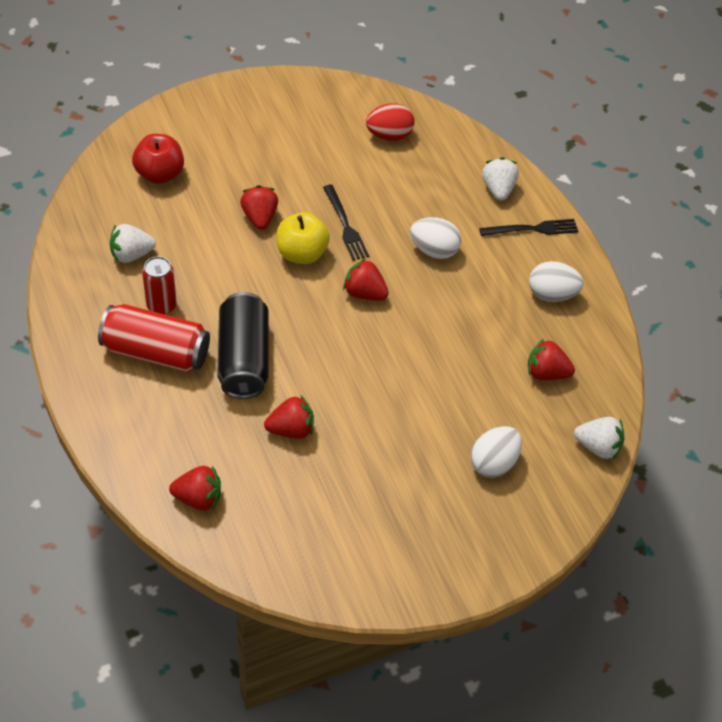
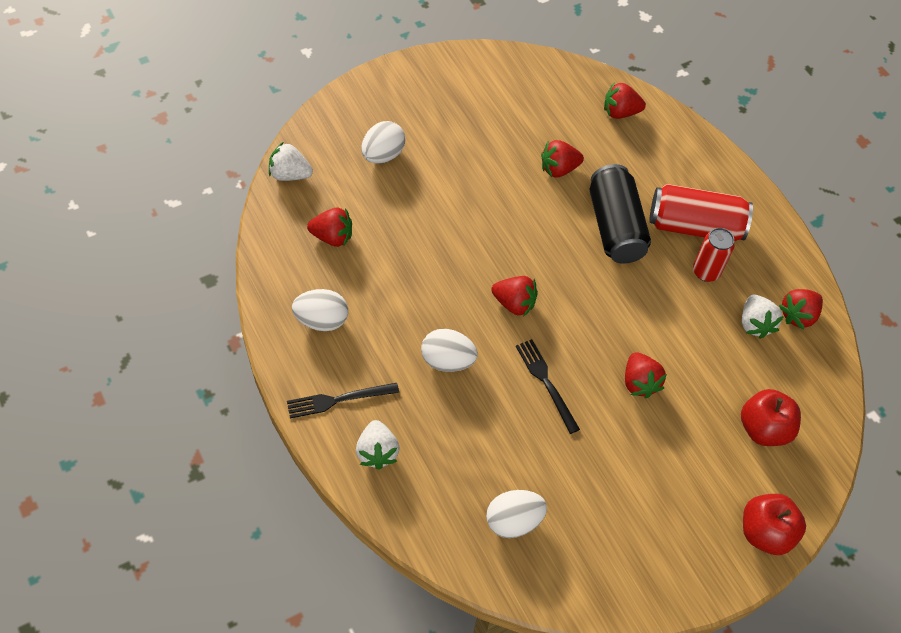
camera: 175 degrees right, 5 degrees up
(85, 258) = (798, 315): none -> red strawberry
(131, 254) = (755, 324): white strawberry -> white strawberry turned 105 degrees clockwise
(188, 109) = (765, 532): none -> red apple
(301, 253) = (585, 342): yellow apple -> none
(389, 135) = (513, 521): red egg -> white egg

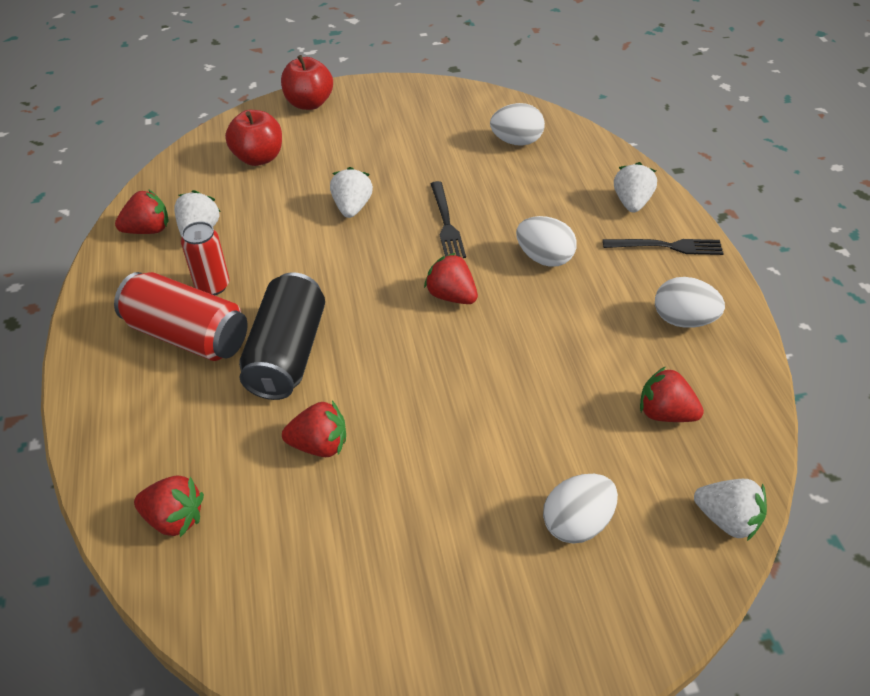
camera: 160 degrees left, 10 degrees down
(639, 382) = (352, 207): red strawberry -> white strawberry

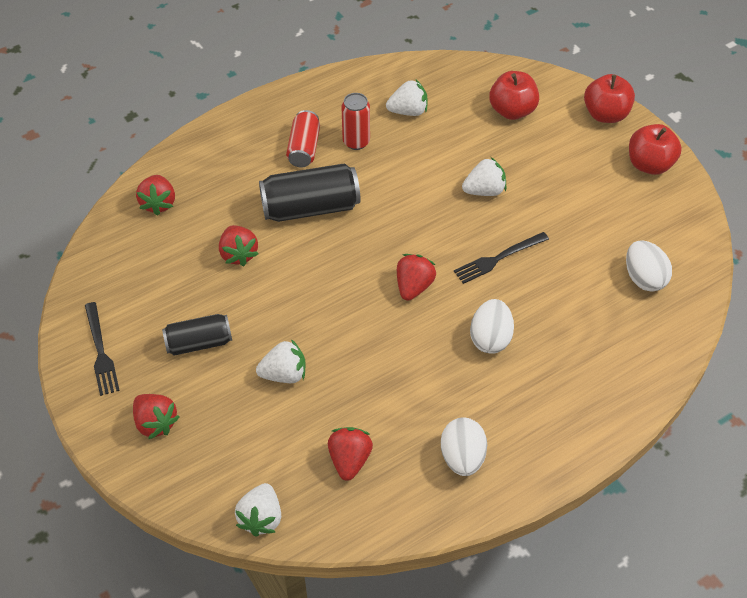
camera: 70 degrees right, 5 degrees up
(148, 230) = (395, 83): red strawberry -> red strawberry (156, 423)
(188, 335) = (304, 148): red can -> red can, size x0.63
(387, 98) = (649, 164): none -> red apple
(444, 524) = (199, 343): none -> black can
(576, 522) = (226, 420): white egg -> none
(631, 202) = (604, 390): white strawberry -> white strawberry (284, 374)
(667, 246) = (554, 430): black fork -> black fork (100, 352)

